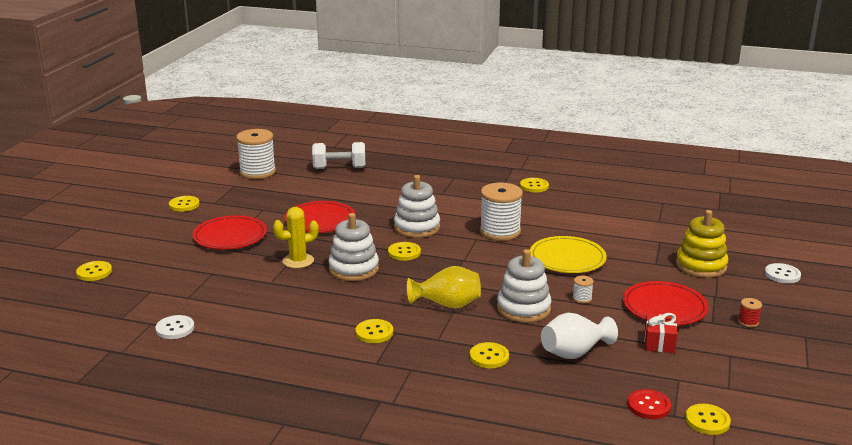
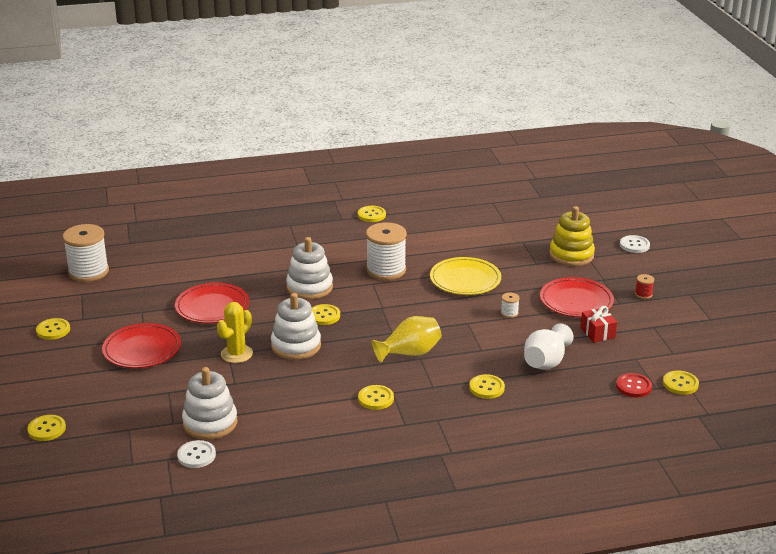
camera: 30 degrees left, 5 degrees up
(339, 168) = (169, 244): white dumbbell -> none
(523, 308) = (473, 337): white stacking toy -> white stacking toy (210, 423)

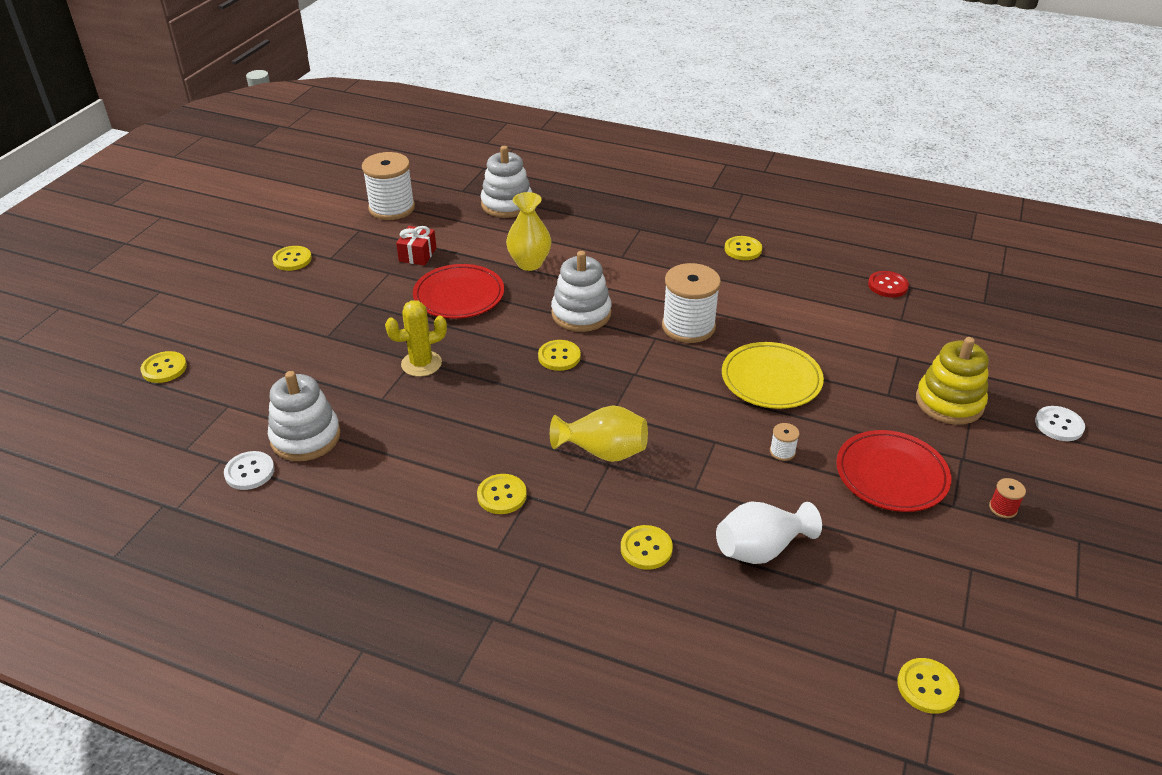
camera: 35 degrees right, 10 degrees up
(142, 349) = (341, 317): red plate -> none
(238, 271) = (529, 263): none -> yellow vase
(296, 346) = (490, 381): white stacking toy -> white stacking toy (507, 204)
(597, 333) = (877, 538): red gift -> red gift (417, 255)
(633, 386) = (850, 653): red button -> red button (887, 285)

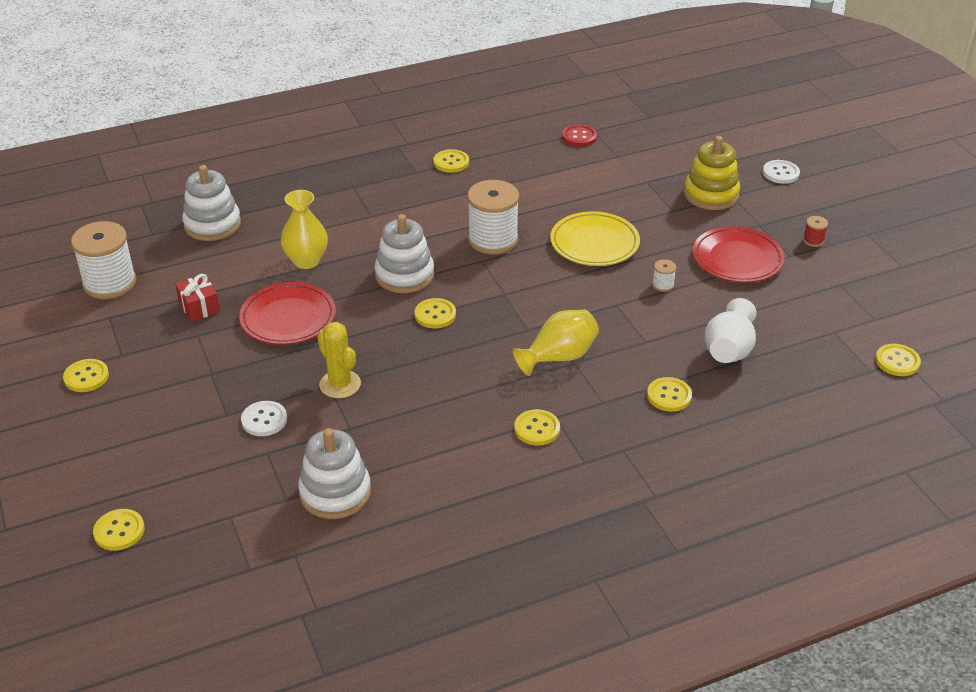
camera: 45 degrees left, 0 degrees up
(249, 472) = (332, 545): white button -> white button (264, 420)
(421, 364) = (340, 384): yellow cactus -> yellow cactus turned 60 degrees counterclockwise

